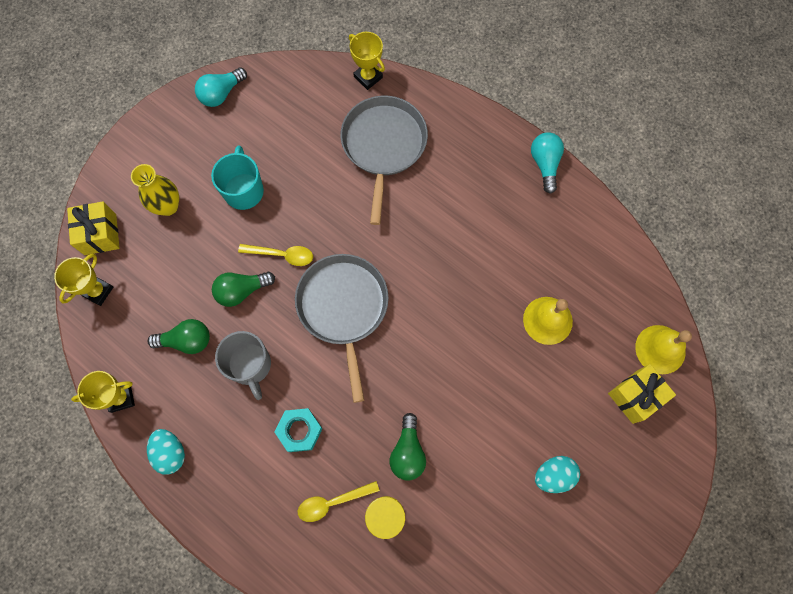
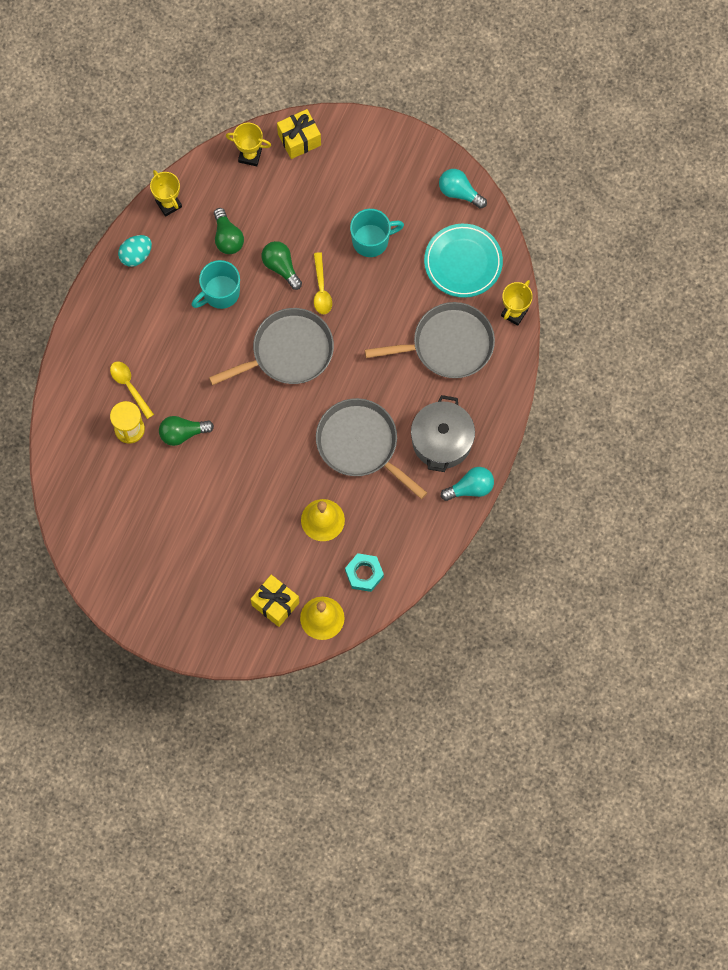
camera: 75 degrees right, 0 degrees up
(168, 206) = (339, 184): yellow vase -> none
(250, 365) = (220, 293): grey mug -> turquoise mug
(298, 109) = (463, 262): none -> turquoise plate
(299, 430) = (178, 346): turquoise nut -> turquoise nut (364, 573)
(470, 259) = (360, 444): none -> grey pan
(486, 178) = (442, 440): none -> grey pot
(553, 475) = (193, 550): turquoise egg -> none

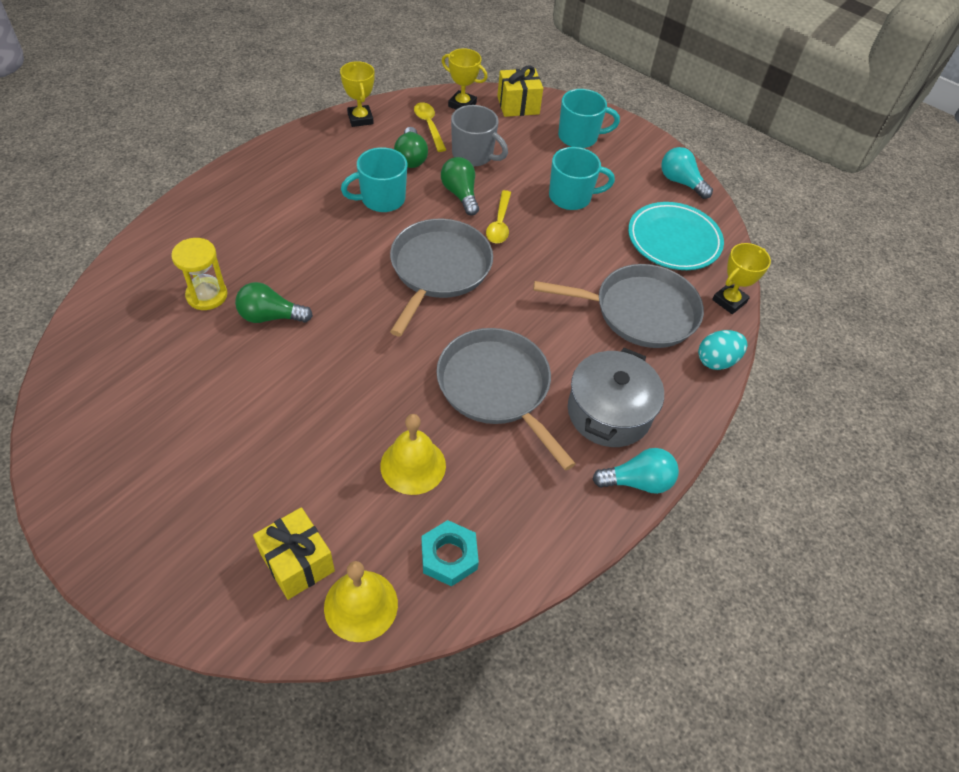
camera: 10 degrees right, 20 degrees down
(129, 386) = (231, 255): yellow spoon -> yellow spoon (429, 126)
(136, 255) = (304, 148): turquoise egg -> turquoise egg (716, 361)
(278, 217) = (474, 155): none -> grey mug
(288, 352) = (438, 270): grey pan -> grey pan turned 60 degrees counterclockwise
(362, 164) = (579, 137): none -> turquoise mug

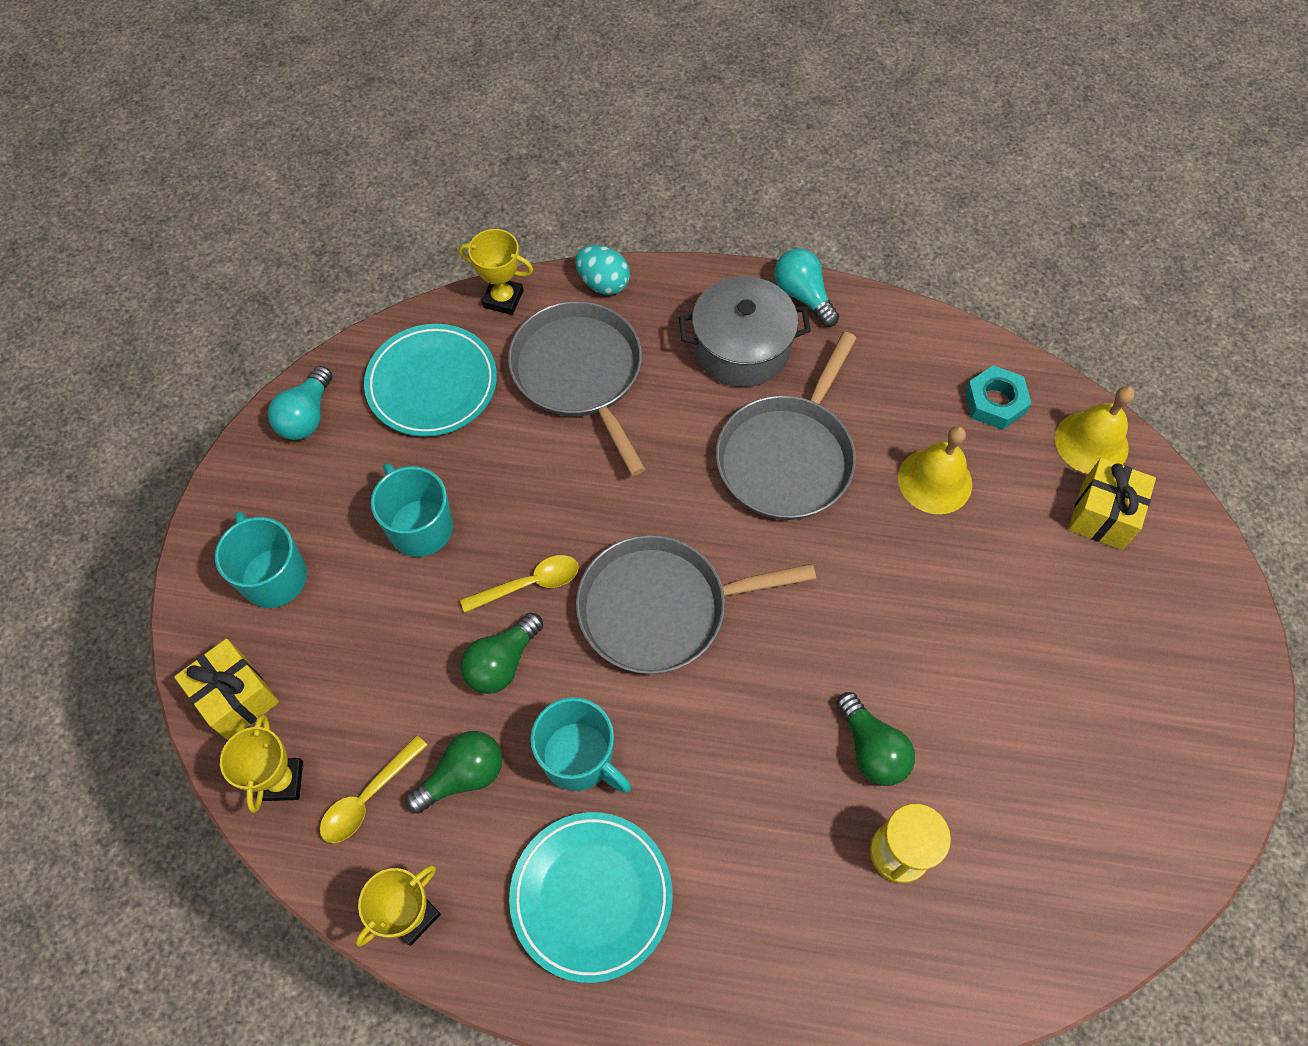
camera: 115 degrees left, 10 degrees up
(309, 174) = (591, 896): none -> turquoise plate
(474, 155) = (403, 693): grey mug -> none

